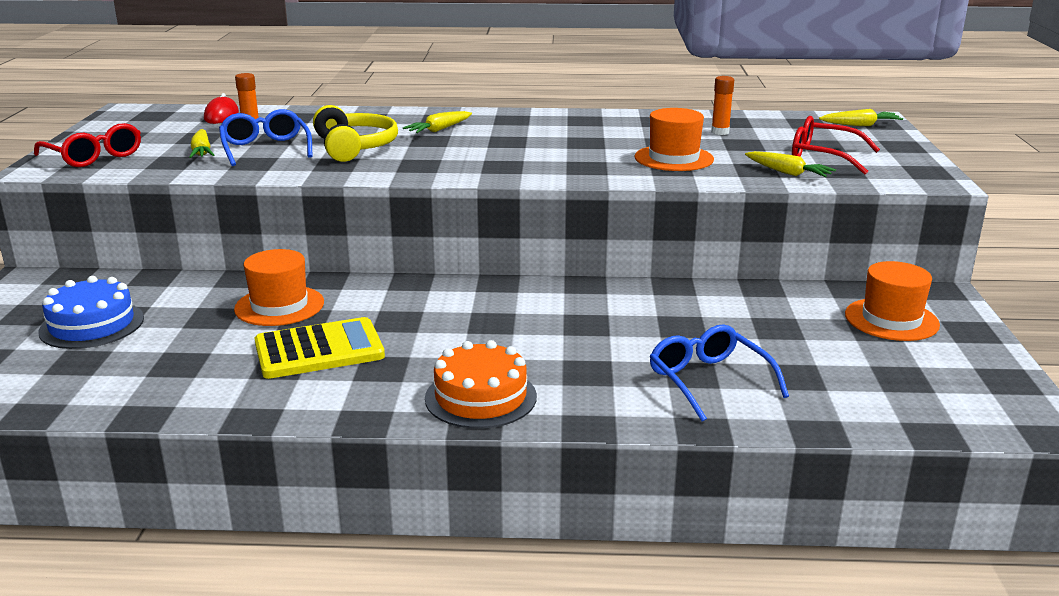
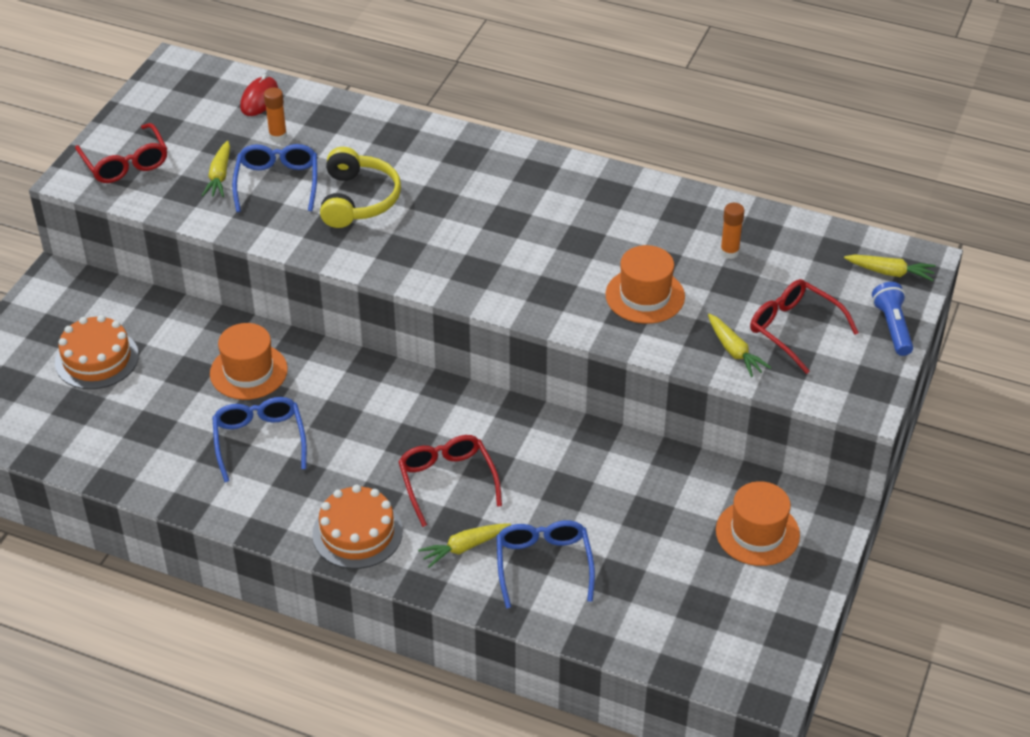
camera: 20 degrees right, 20 degrees up
(92, 325) = (97, 359): blue cake -> orange cake
(319, 350) = (259, 441): yellow calculator -> blue glasses
(439, 130) = (453, 180): yellow carrot -> yellow carrot (464, 547)
(552, 342) = (447, 481): none -> red glasses
(900, 146) = (892, 327): none -> blue flashlight

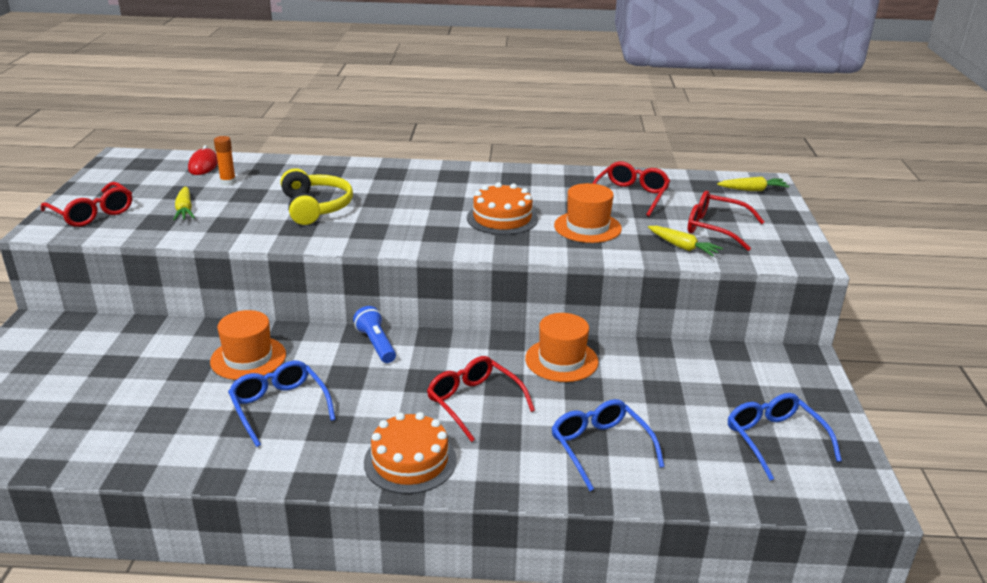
camera: 20 degrees left, 15 degrees down
(97, 359) = (90, 375): orange cake -> orange cake (502, 218)
(277, 183) = (239, 207): blue glasses -> blue glasses (774, 439)
(464, 547) = (519, 450): yellow carrot -> none
(729, 252) = (631, 196): orange glue stick -> red glasses
(757, 533) = (760, 385): orange hat -> orange hat (561, 360)
(892, 327) = (783, 216): blue flashlight -> blue flashlight (376, 344)

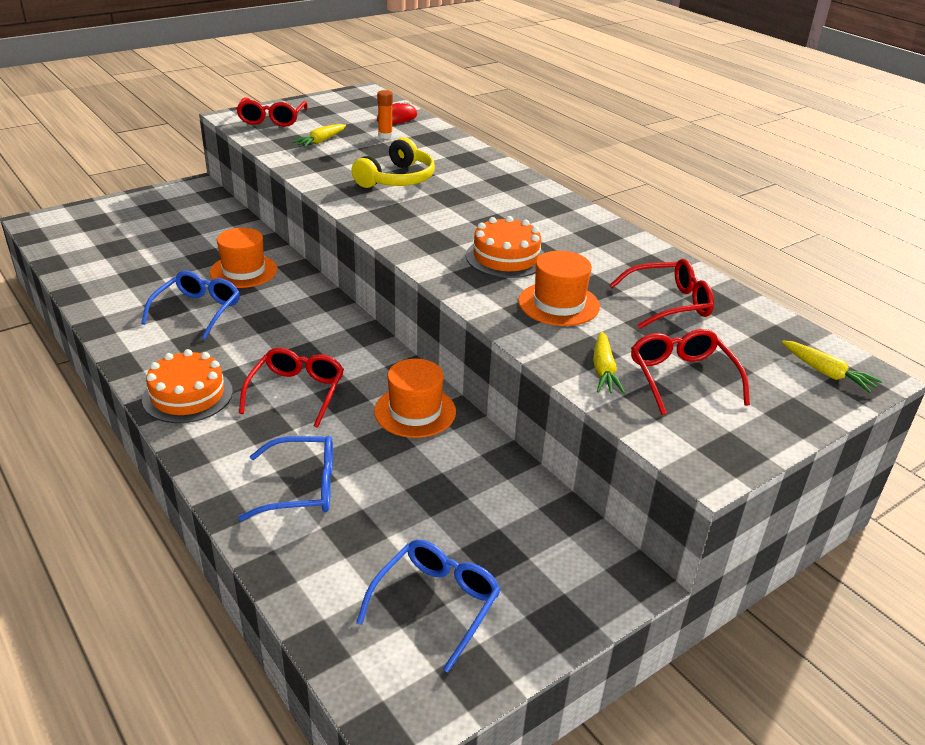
camera: 50 degrees right, 5 degrees up
(376, 344) = (324, 312): blue flashlight -> none
(600, 448) = (302, 487): blue glasses -> blue glasses turned 60 degrees clockwise

